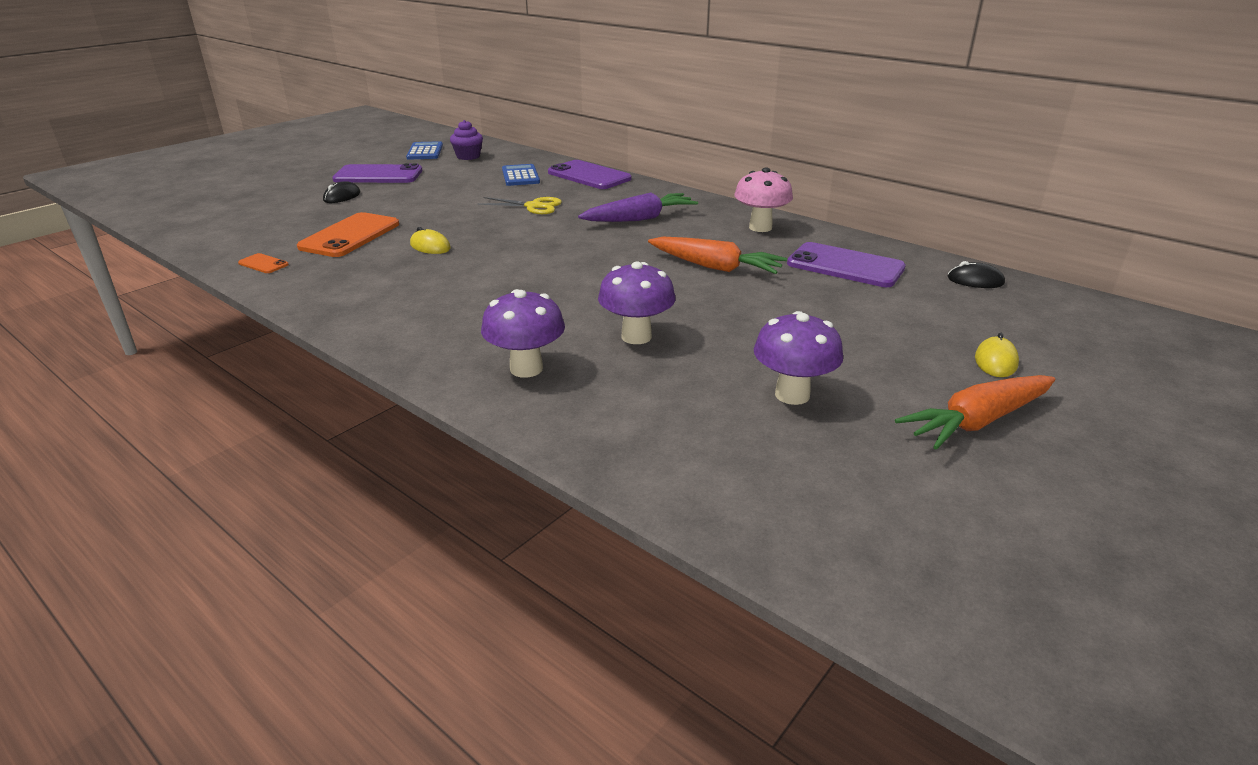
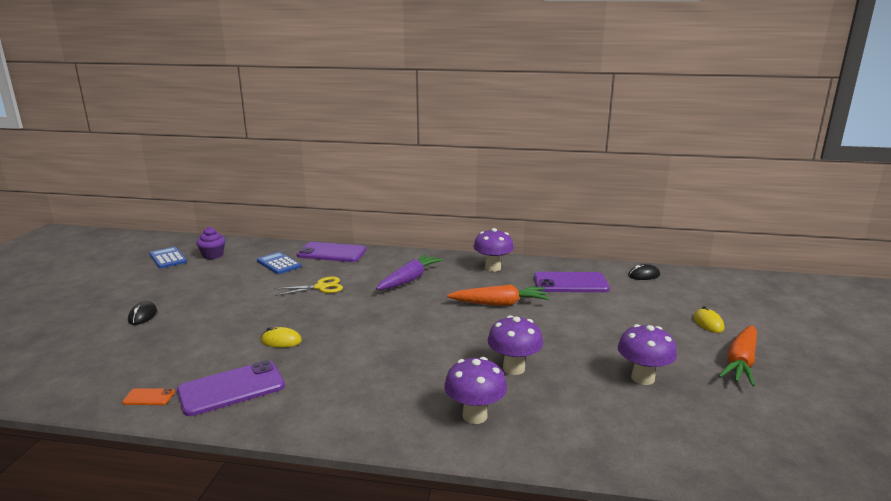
camera: 30 degrees left, 10 degrees down
(350, 236) = (198, 349): orange phone -> none
(378, 175) = (152, 288): purple phone -> purple phone (231, 388)
(760, 227) = (493, 268): pink mushroom -> purple mushroom

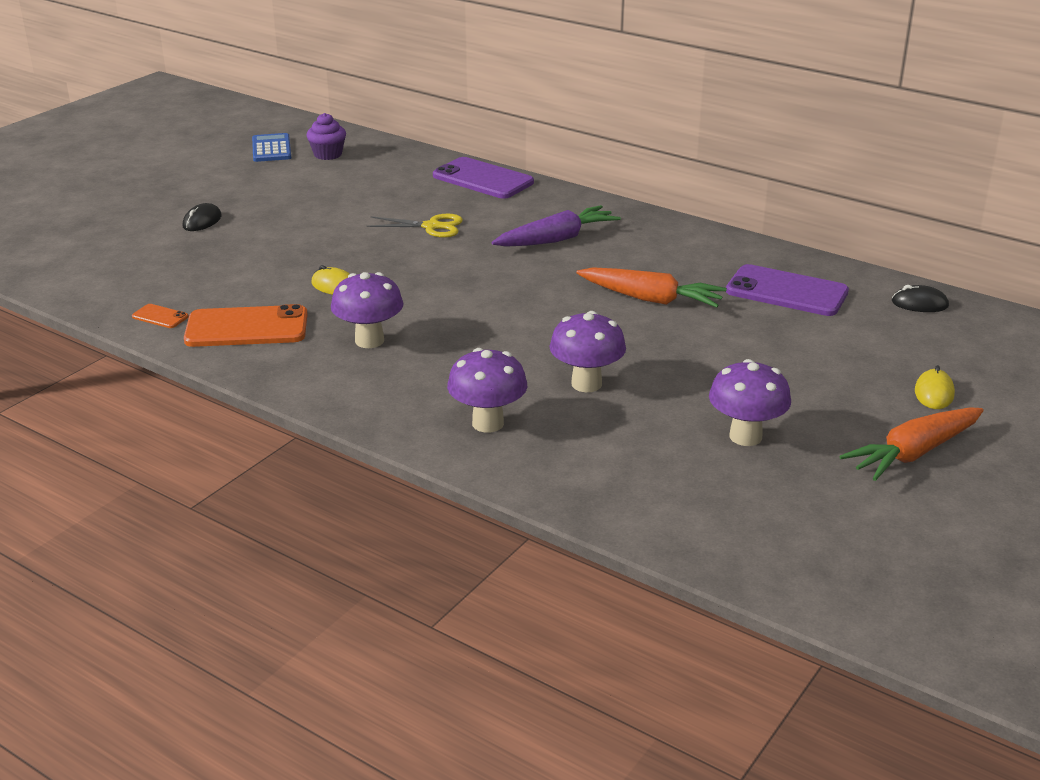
camera: 25 degrees right, 10 degrees up
(231, 388) = (246, 328): purple phone -> orange phone
(278, 264) = (401, 183): blue calculator -> none
(493, 268) = (692, 246): purple mushroom -> purple mushroom (369, 341)

